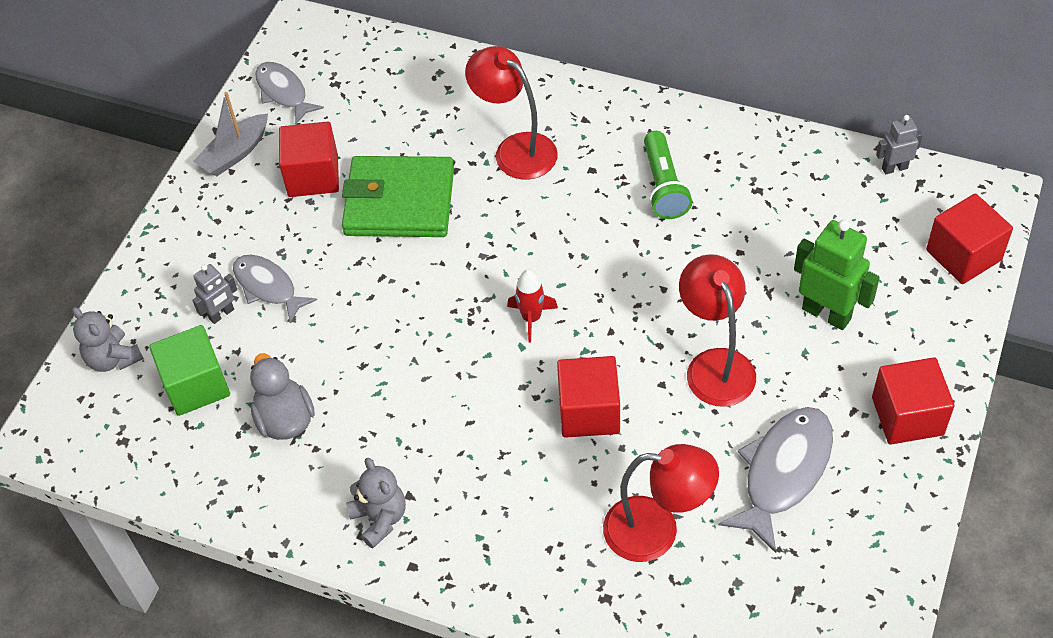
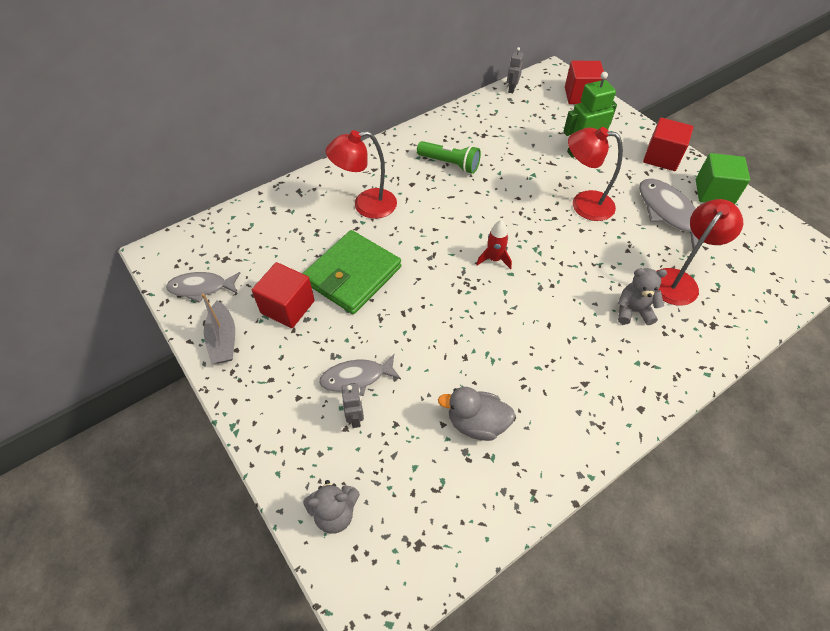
camera: 60 degrees left, 0 degrees up
(196, 385) = (405, 465): green cube -> green cube (714, 192)
(380, 518) = (593, 408): grey teddy bear -> grey teddy bear (633, 311)
(589, 412) = (579, 268): red cube -> none

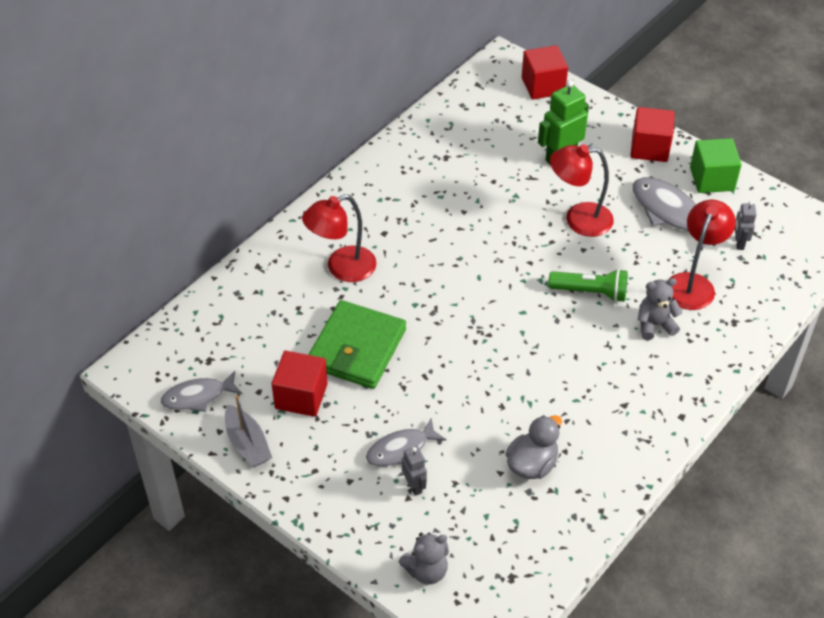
camera: 15 degrees left, 5 degrees down
(450, 164) = (419, 200): green flashlight -> green flashlight (590, 292)
(476, 423) = (532, 464): grey duck -> grey duck turned 135 degrees clockwise
(494, 259) = (501, 300): red rocket -> none
(511, 89) = (460, 91): grey robot -> grey robot (739, 243)

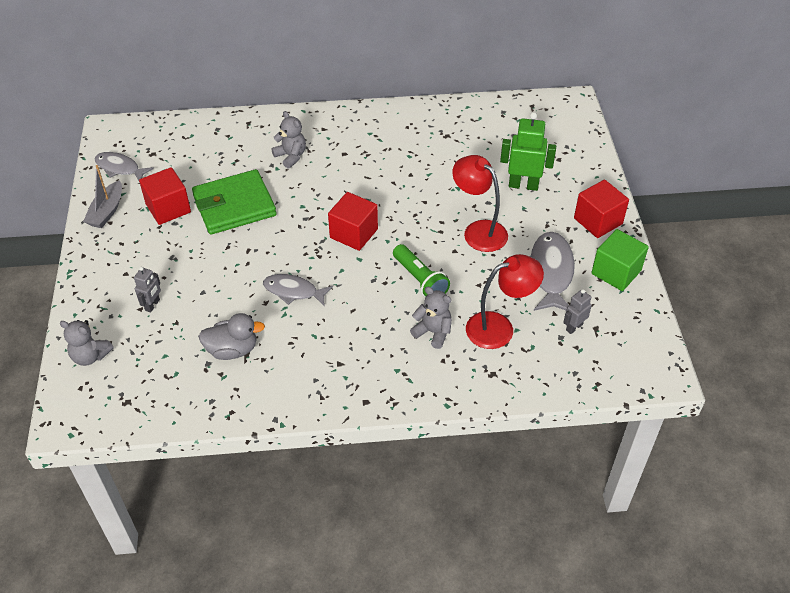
camera: 45 degrees right, 0 degrees up
(342, 268) = (291, 156): red lamp -> grey teddy bear
(401, 449) = (175, 279): grey fish -> grey fish (293, 291)
(543, 86) = (577, 134): red cube -> red cube (353, 233)

